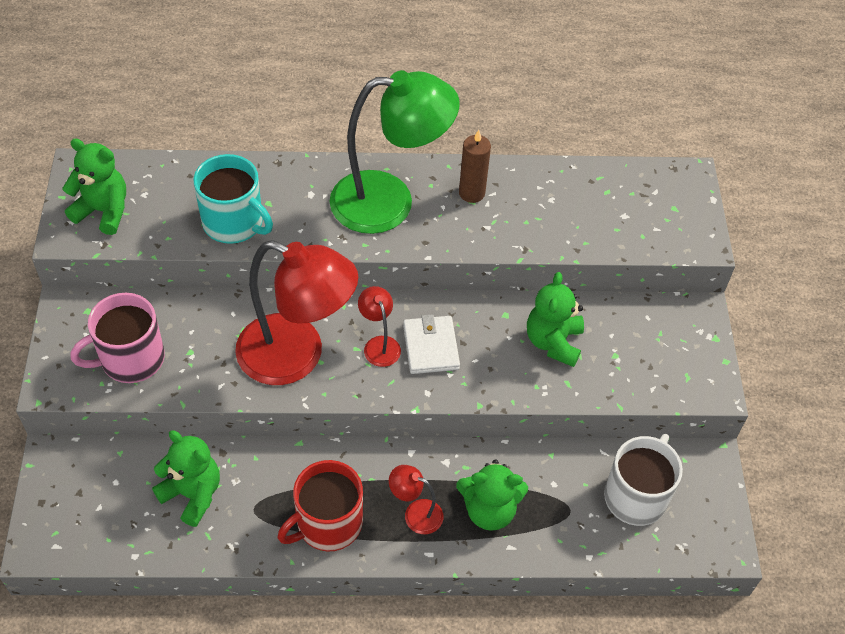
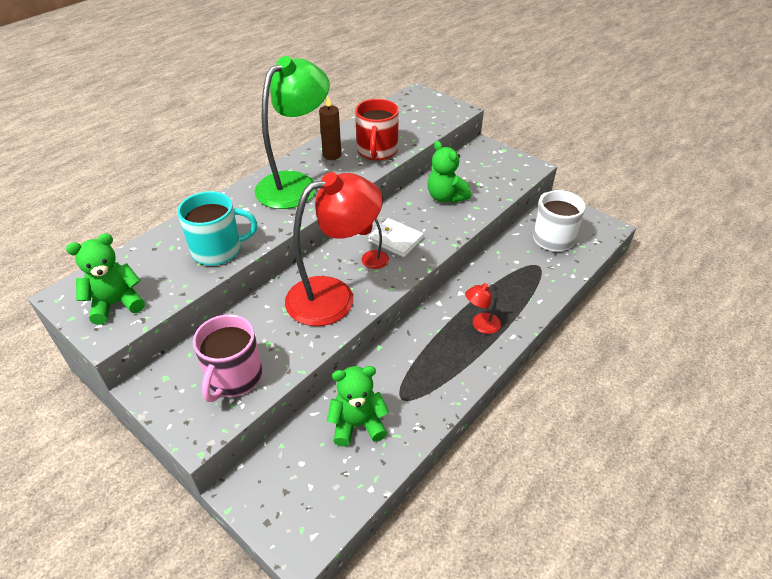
camera: 45 degrees left, 10 degrees down
(328, 523) = (448, 368): red mug -> red mug (377, 151)
(489, 510) = (508, 294): green teddy bear -> none

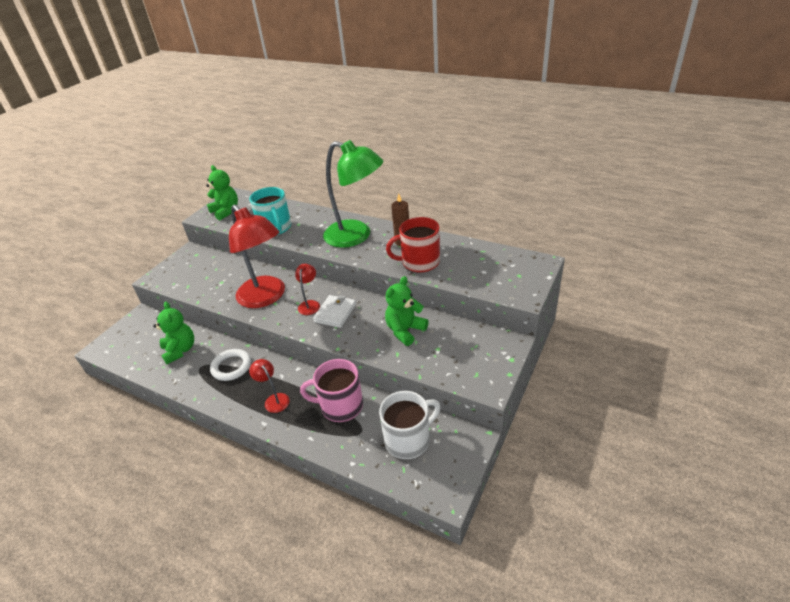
camera: 80 degrees right, 5 degrees down
(234, 377) = (194, 277): pink mug -> pink mug (340, 406)
(414, 364) = (231, 367): none -> white ring

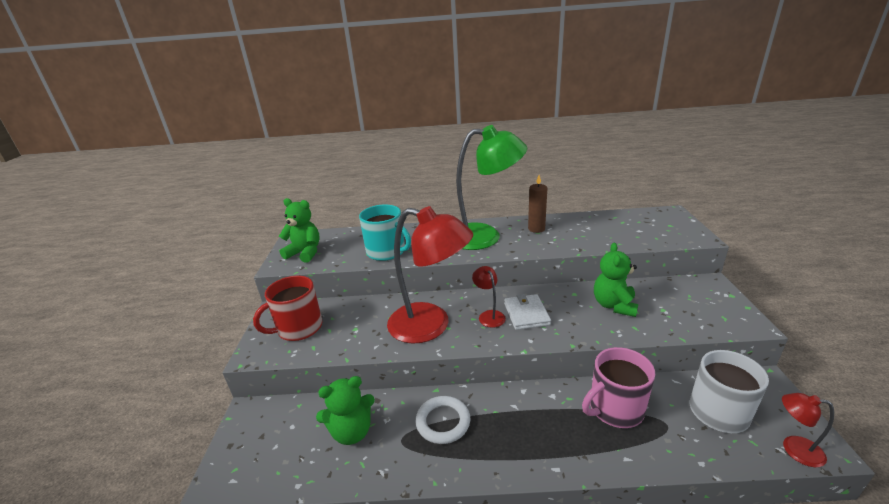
camera: 30 degrees left, 10 degrees down
(180, 350) = (352, 431): green teddy bear -> green teddy bear turned 120 degrees clockwise
(274, 399) = (536, 435): red lamp -> red lamp (794, 449)
(419, 262) = (575, 239): red mug -> red mug (299, 328)

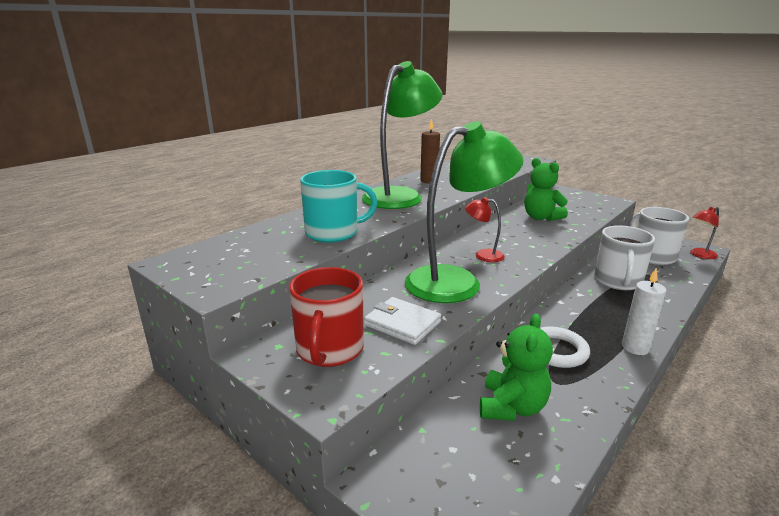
camera: 50 degrees left, 5 degrees down
(305, 253) = (227, 268): green teddy bear -> none
(431, 326) = (456, 281): red lamp -> green lamp
(501, 467) = (635, 347): none -> white candle
(526, 314) = (505, 243): white wallet -> white wallet (402, 324)
(615, 408) = (618, 281): pink mug -> white mug

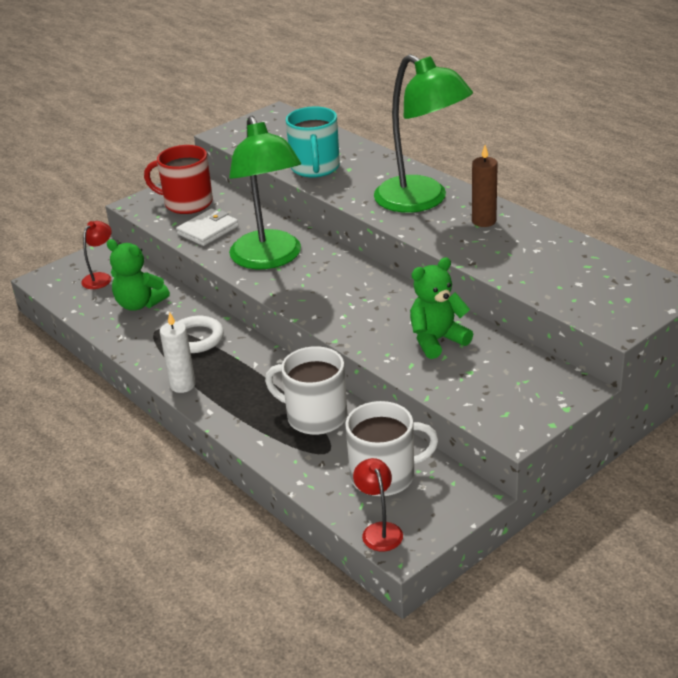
camera: 100 degrees right, 10 degrees up
(483, 255) = (324, 280): red lamp -> red lamp (100, 278)

